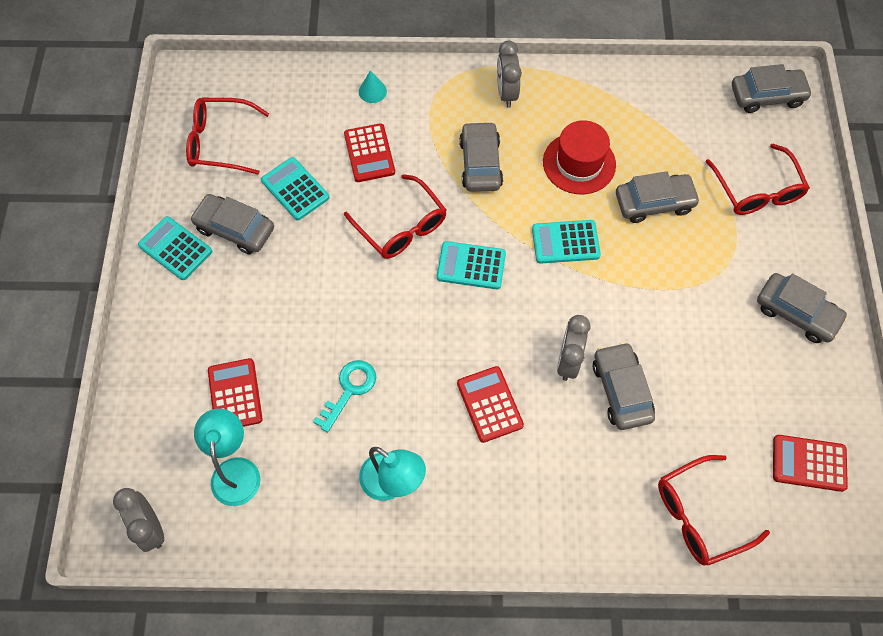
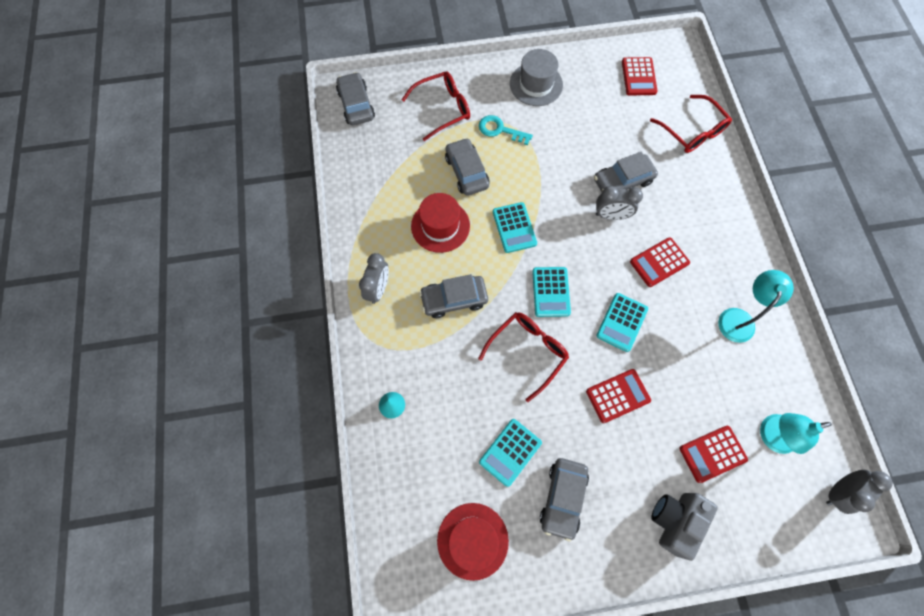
camera: 100 degrees left, 5 degrees up
(175, 248) = (596, 550): turquoise calculator -> turquoise calculator (621, 322)
(178, 333) = (674, 520): none -> grey camera
(220, 142) = (472, 540): red glasses -> red hat
(349, 390) = (679, 363): turquoise key -> turquoise key (500, 130)
(369, 153) = (460, 393): red calculator -> red calculator (617, 396)
(506, 93) = (378, 289): grey clock -> grey clock turned 60 degrees counterclockwise
(796, 313) = (536, 84): grey car -> grey hat

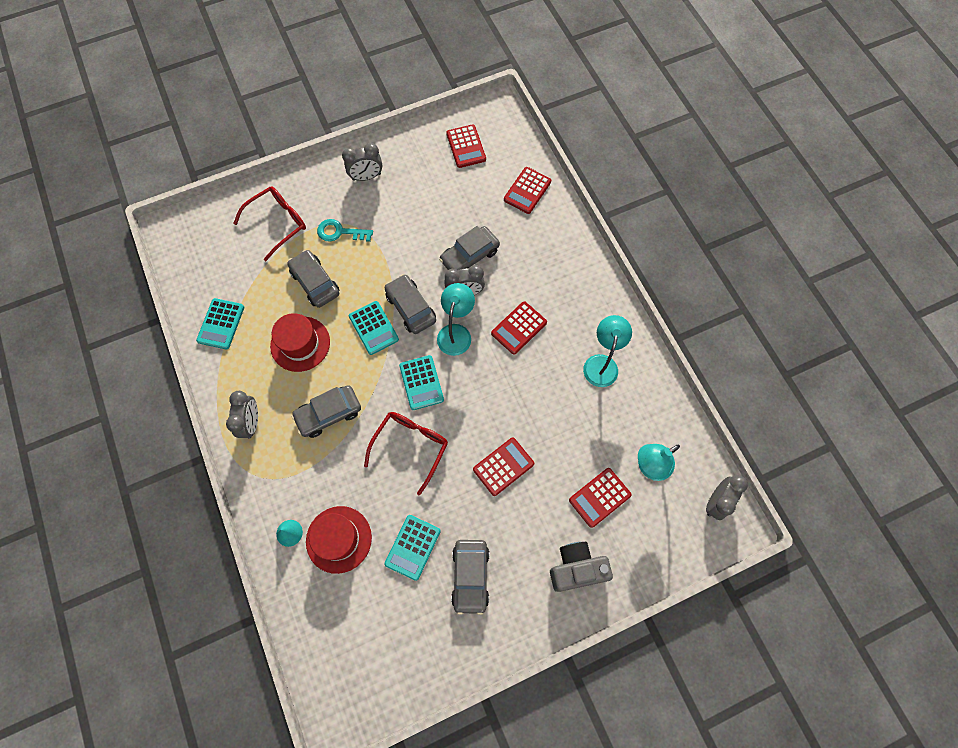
camera: 15 degrees left, 0 degrees up
(356, 105) = (188, 239): grey car -> grey car (411, 308)
(472, 540) = (394, 640): red hat -> red hat (339, 539)
(536, 84) = (366, 177): grey hat -> grey clock
(595, 252) = (456, 332): none -> turquoise lamp
(621, 322) = (494, 395): turquoise calculator -> turquoise calculator (221, 324)
(674, 520) = (576, 568): grey camera -> grey camera turned 60 degrees clockwise
(692, 131) = (527, 191): red glasses -> red calculator

